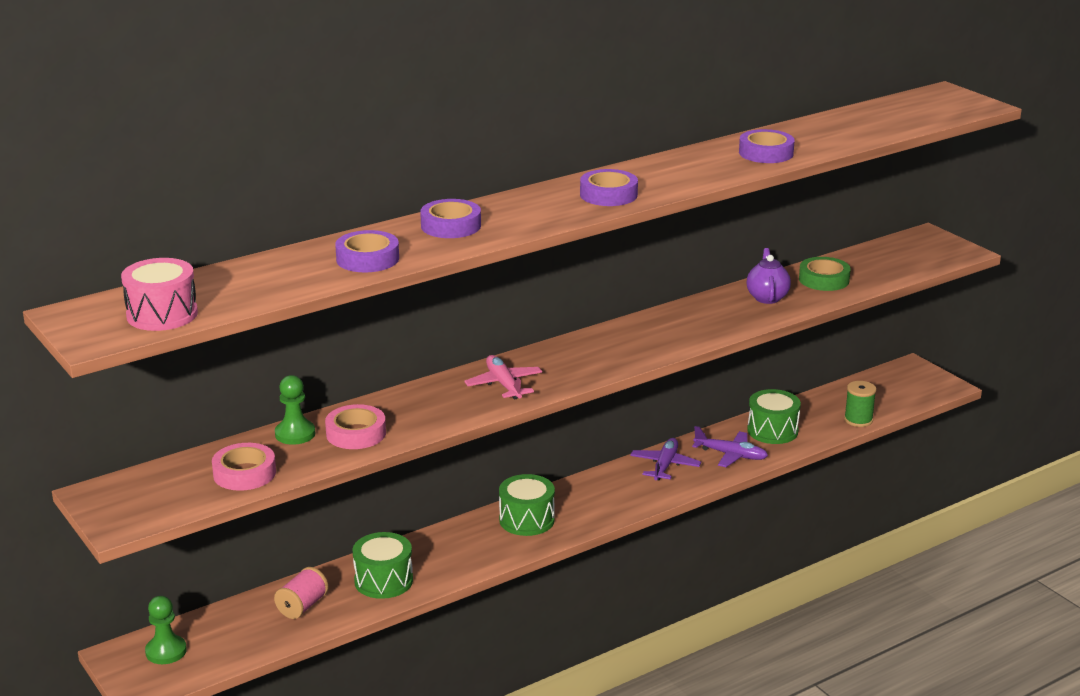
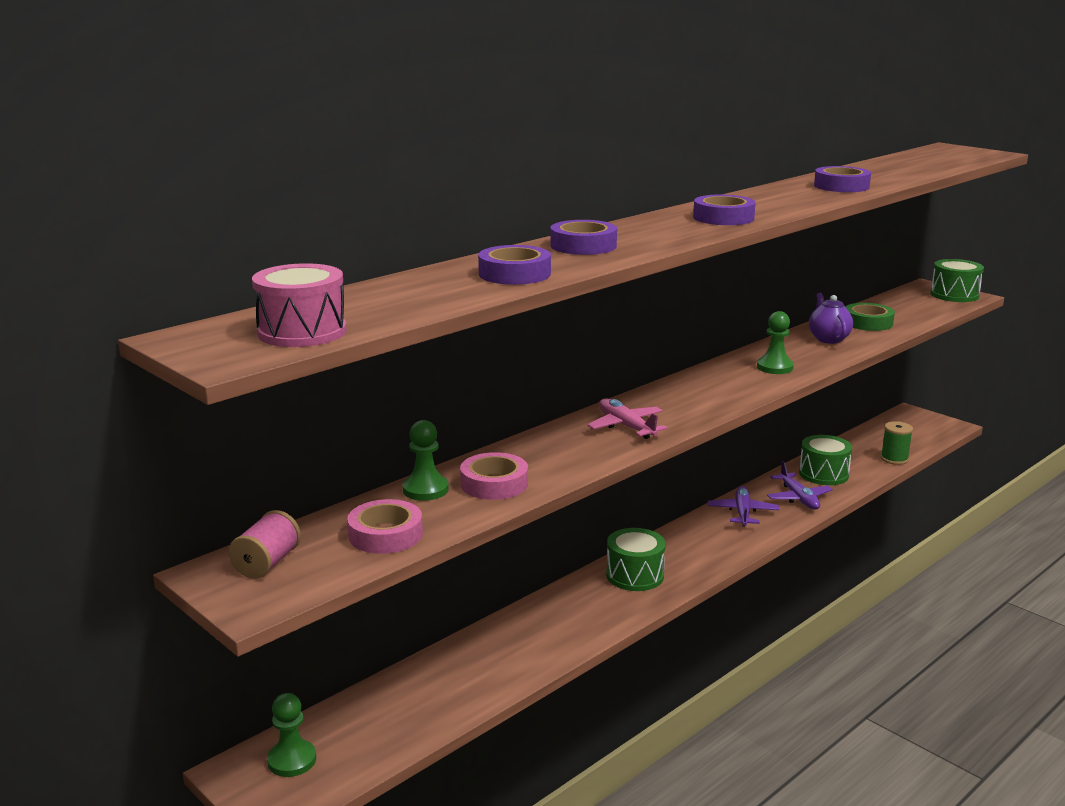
camera: 10 degrees left, 5 degrees down
(302, 606) = (434, 689): pink spool -> pink spool (267, 563)
(383, 581) = (513, 652): green drum -> green drum (954, 295)
(688, 328) = (774, 367): none -> green pawn
(730, 455) = (798, 498): purple plane -> purple plane turned 60 degrees clockwise

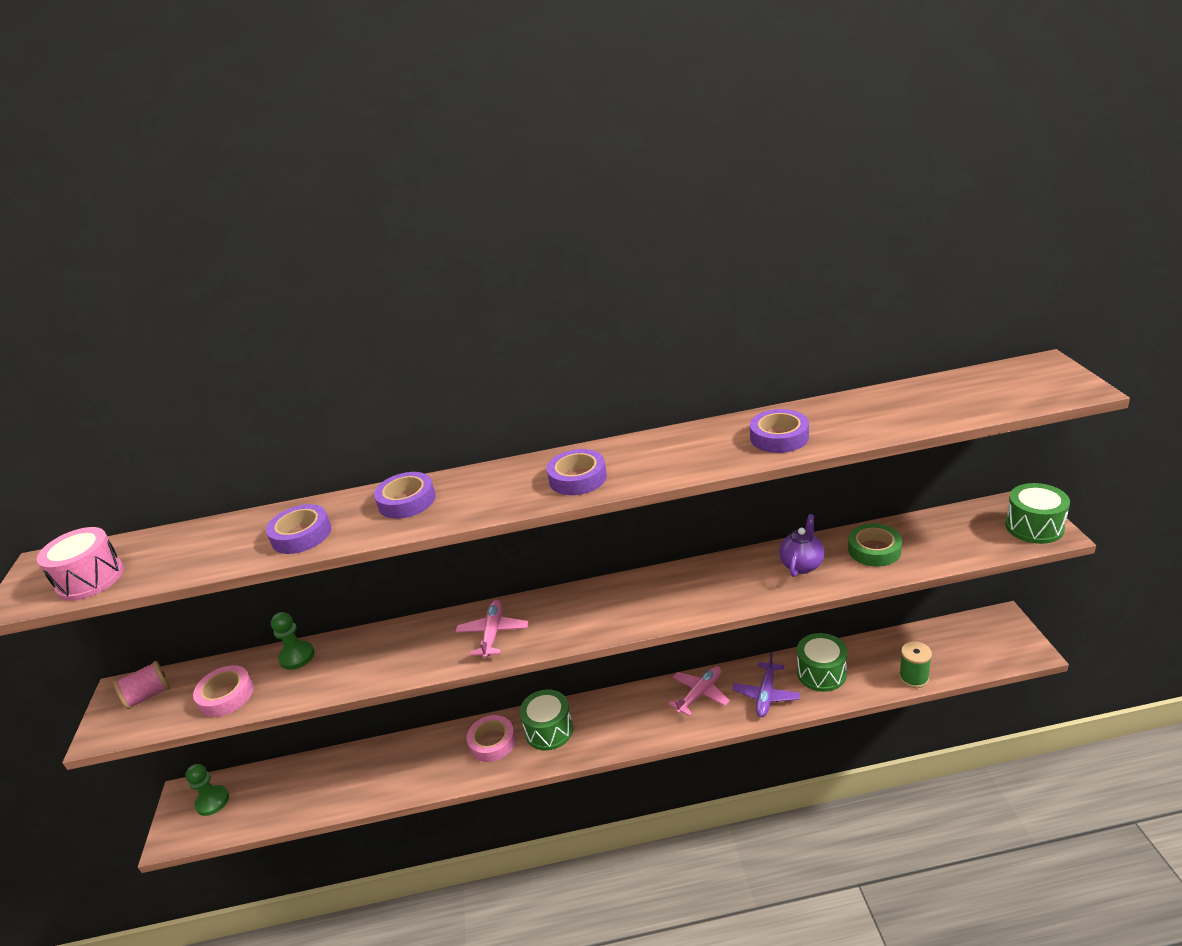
camera: 40 degrees right, 10 degrees up
(494, 484) = (338, 668): pink tape -> pink tape (492, 742)
(742, 513) = (700, 694): purple plane -> pink plane
(774, 367) = (700, 593): green pawn -> none

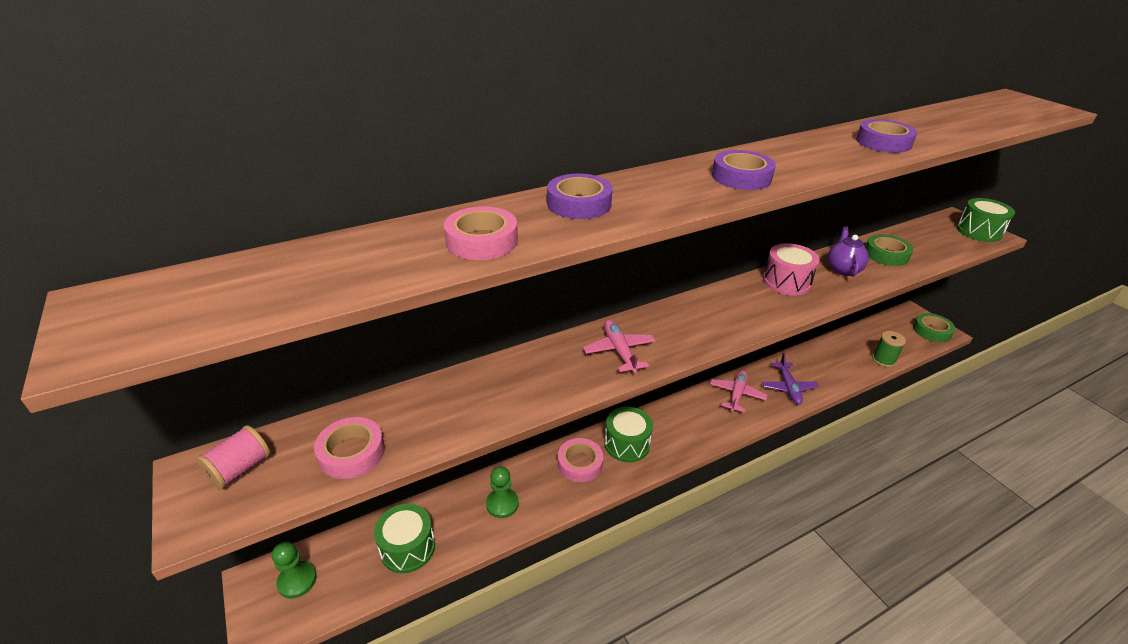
camera: 25 degrees left, 5 degrees up
(90, 579) = (205, 310): pink drum -> pink drum (786, 282)
(297, 656) = (415, 399): green pawn -> green pawn (502, 504)
(301, 535) = (482, 241): purple tape -> pink tape
(821, 673) = (818, 365): green drum -> green drum (408, 548)
(1012, 647) = (931, 331): none -> green tape

